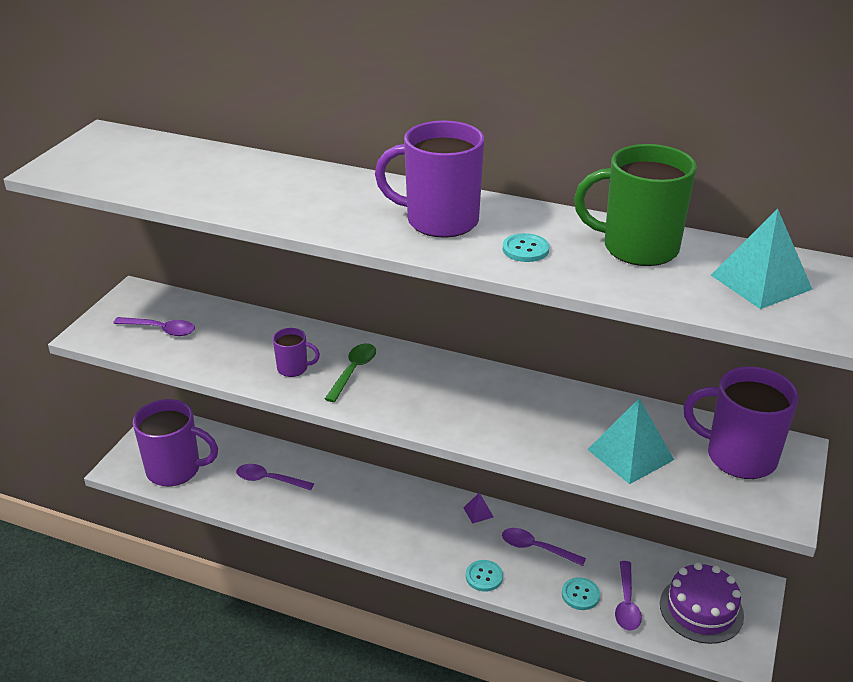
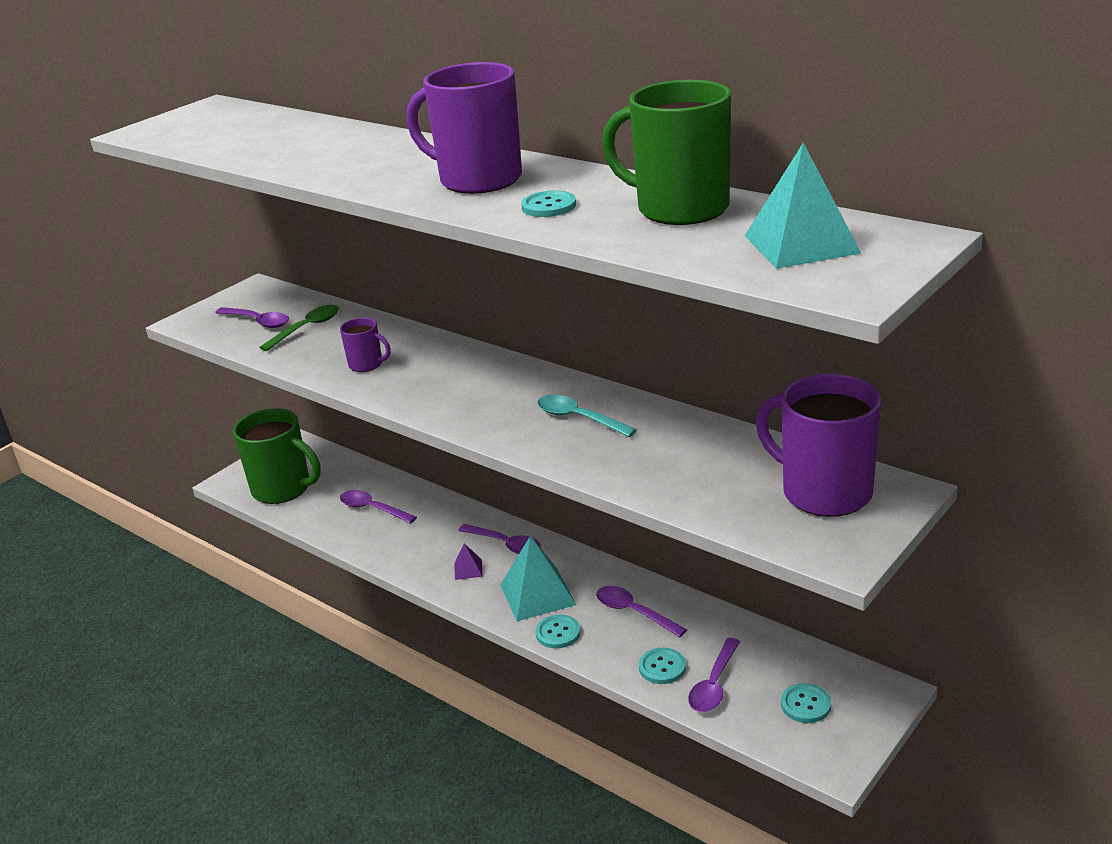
camera: 20 degrees right, 5 degrees down
(175, 470) = (283, 489): purple mug -> green mug
(353, 371) = (427, 372): green spoon -> green spoon (306, 328)
(402, 500) = (505, 544): none -> purple spoon
(478, 512) = (584, 567): purple pyramid -> purple pyramid (468, 569)
(511, 406) = (579, 418): none -> turquoise spoon
(630, 454) = (689, 477): turquoise pyramid -> turquoise pyramid (537, 594)
(701, 609) = (805, 704): purple cake -> turquoise button

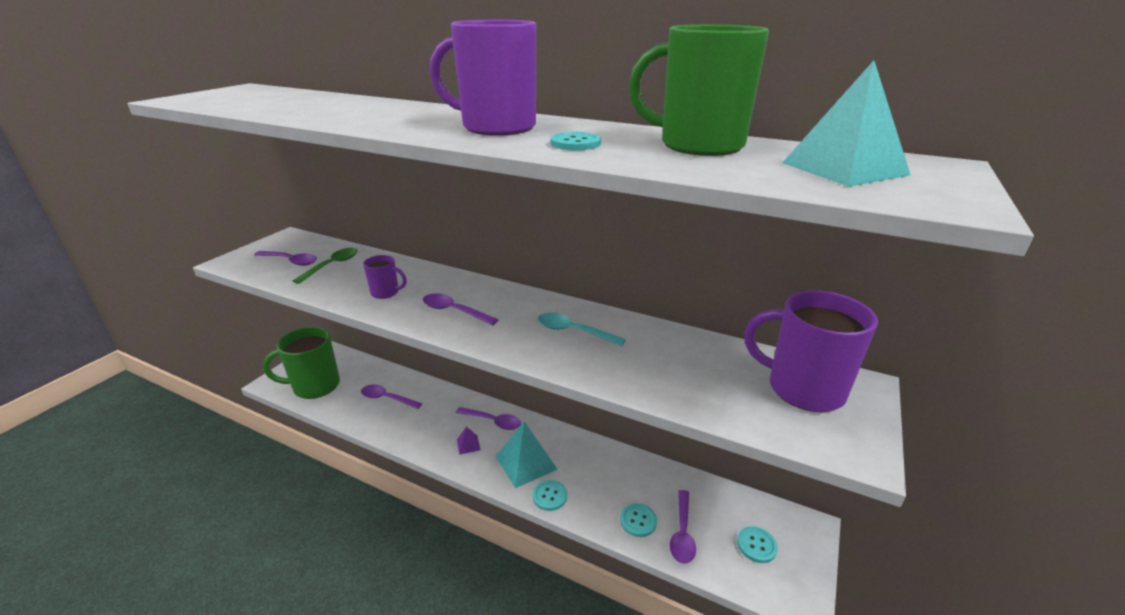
camera: 15 degrees left, 0 degrees up
(283, 489) = (315, 386): green mug -> green mug turned 150 degrees clockwise
(634, 612) = (602, 472): purple spoon -> purple spoon (454, 311)

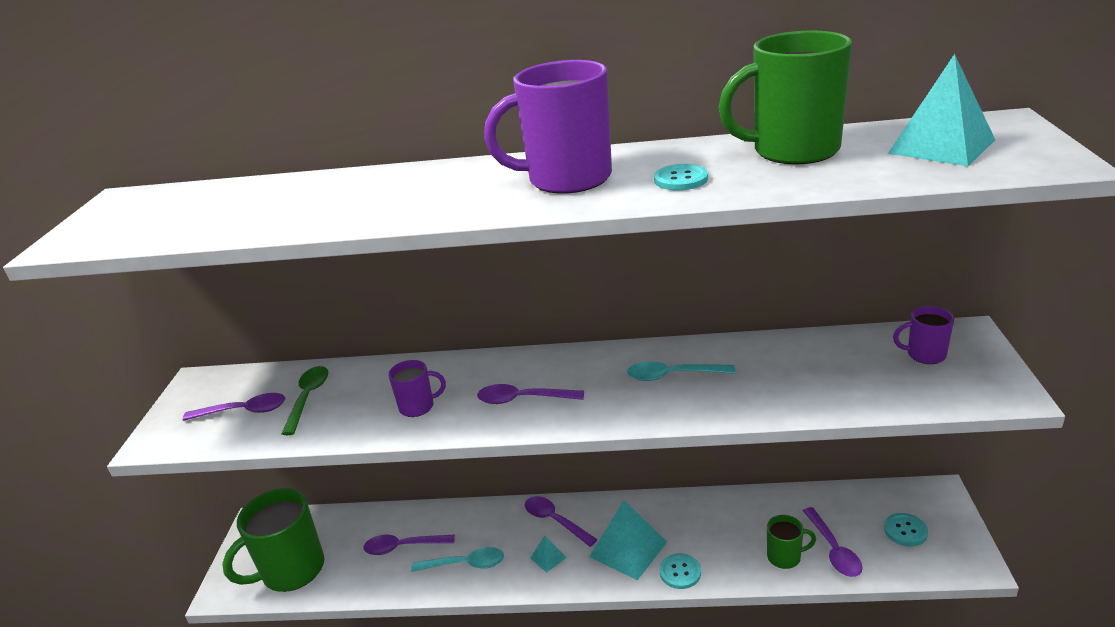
camera: 20 degrees left, 0 degrees up
(413, 426) = (465, 564): none -> turquoise spoon
(468, 444) = (548, 557): purple pyramid -> turquoise pyramid
(493, 421) = (555, 521): purple spoon -> purple spoon turned 135 degrees counterclockwise
(638, 521) = (785, 557): turquoise button -> green mug
(803, 389) = (925, 355): purple mug -> purple mug, size x0.49

